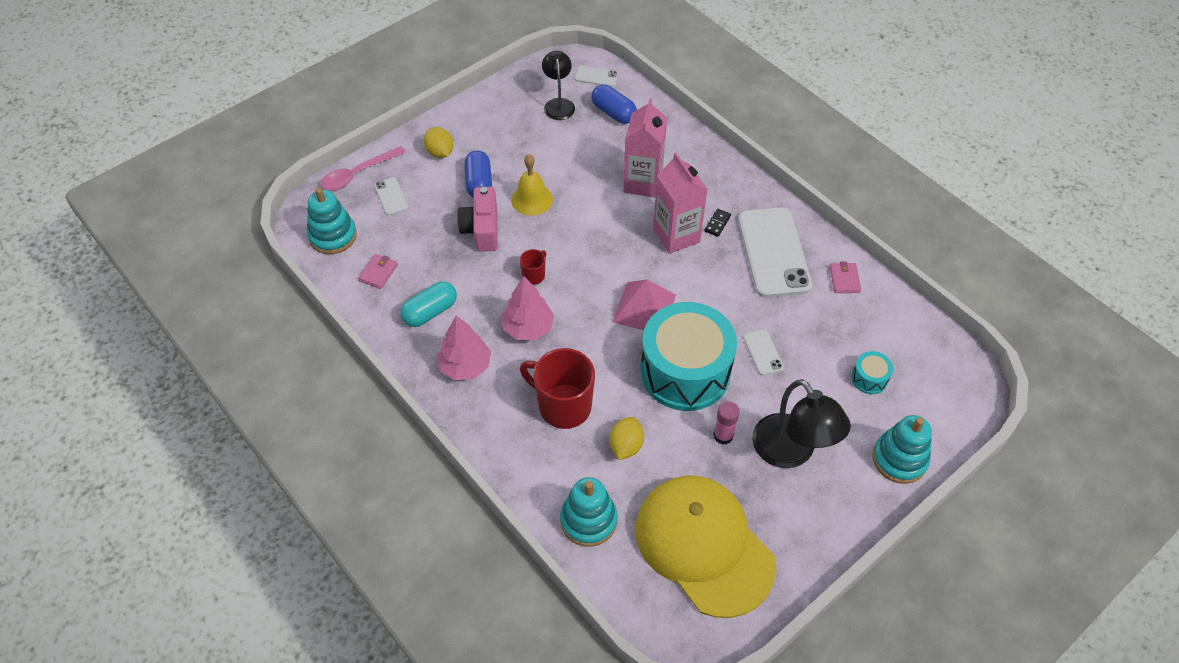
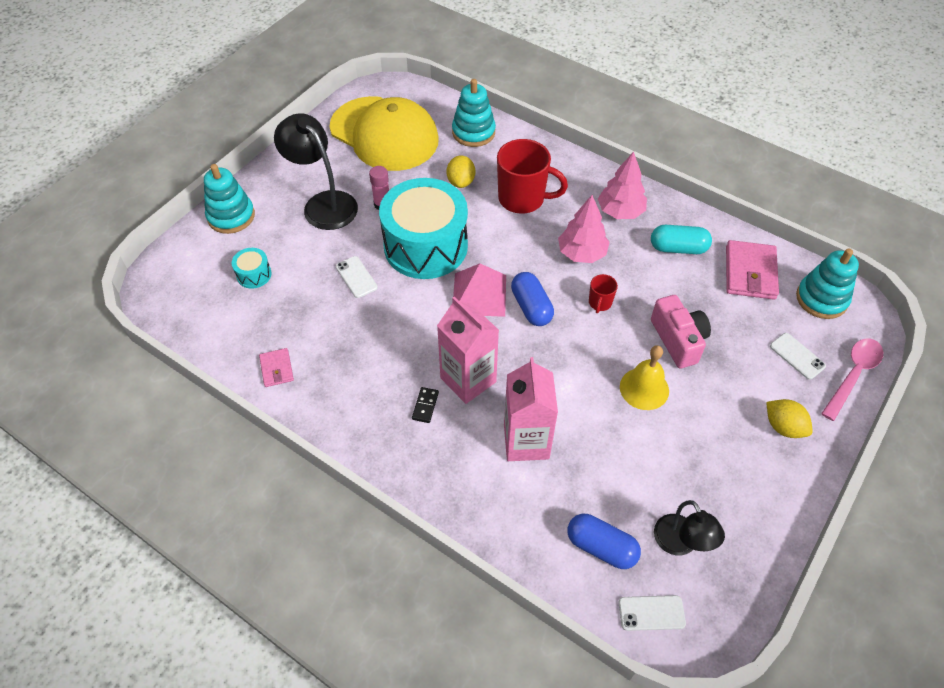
camera: 165 degrees right, 0 degrees up
(378, 273) = (750, 273): pink wallet -> pink wallet, size x1.82
(430, 312) = (678, 248): turquoise capsule -> turquoise capsule turned 60 degrees clockwise
(479, 183) = (713, 395): blue capsule -> blue capsule (531, 307)
(773, 252) = (356, 384): white phone -> none

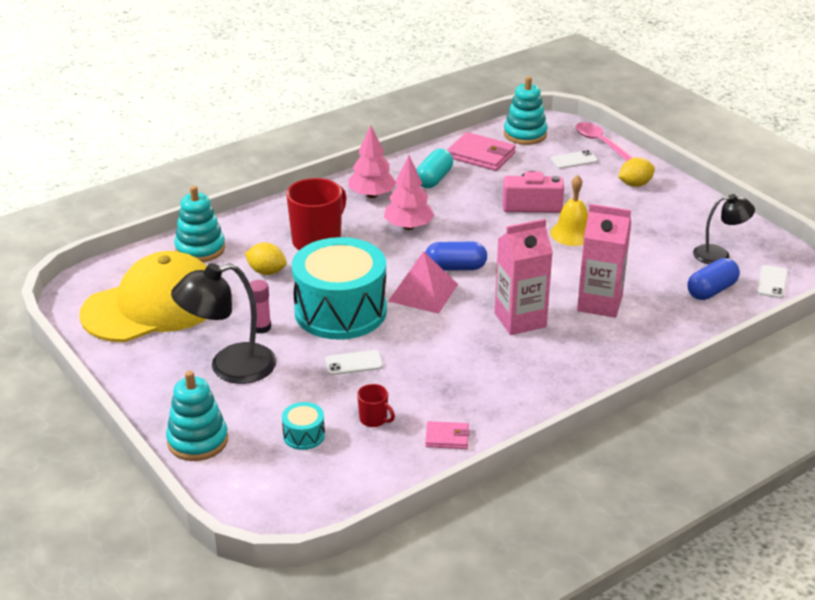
camera: 70 degrees left, 20 degrees down
(425, 406) = (538, 350): black domino -> none
(600, 303) = (471, 232): red mug -> red mug (374, 419)

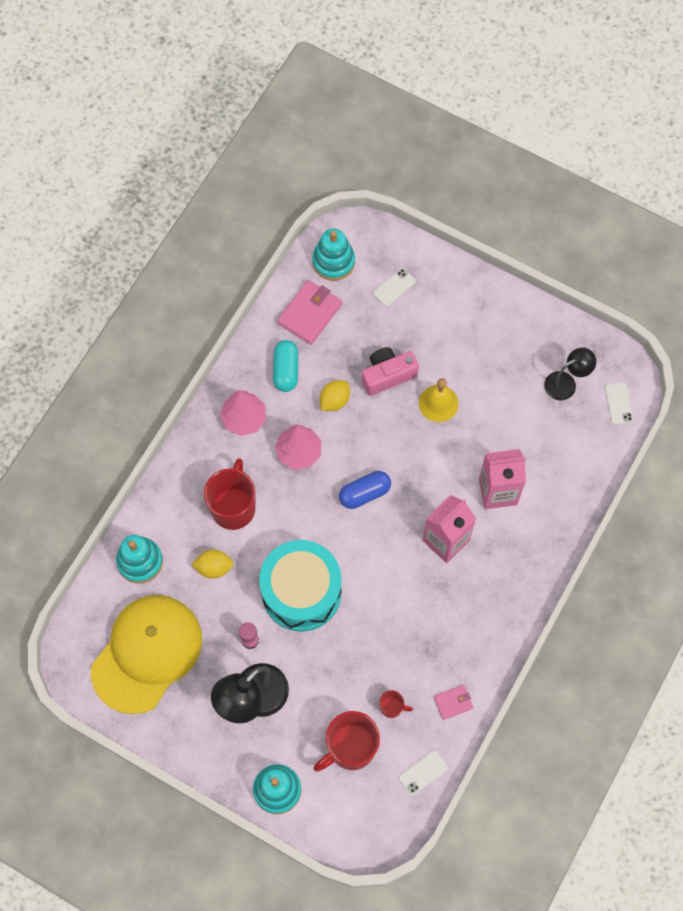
camera: 25 degrees left, 35 degrees up
(304, 435) = (350, 748): turquoise drum -> red mug
(354, 363) = (344, 651): white phone -> white phone (423, 772)
(423, 292) = (354, 538): pink pyramid -> none
(481, 155) = (309, 314): pink wallet -> pink wallet turned 60 degrees counterclockwise
(602, 144) = (408, 250): pink spoon -> none
(635, 184) = (461, 305): yellow lemon -> yellow lemon (334, 400)
(711, 290) = (576, 436): blue capsule -> none

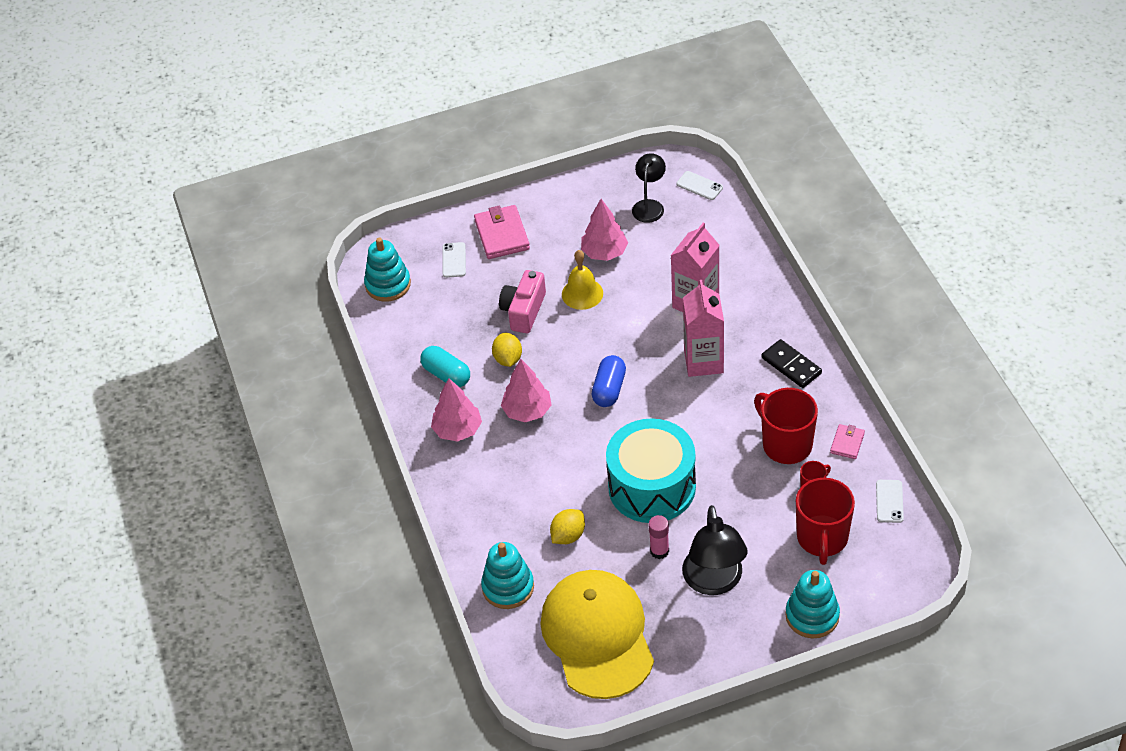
camera: 45 degrees left, 20 degrees down
(233, 507) = (528, 487): red mug -> red mug (785, 444)
(309, 314) = (415, 328): pink wallet -> pink wallet (502, 235)
(491, 387) = (604, 252): none -> pink tree
(494, 607) = (791, 365): none -> black domino

